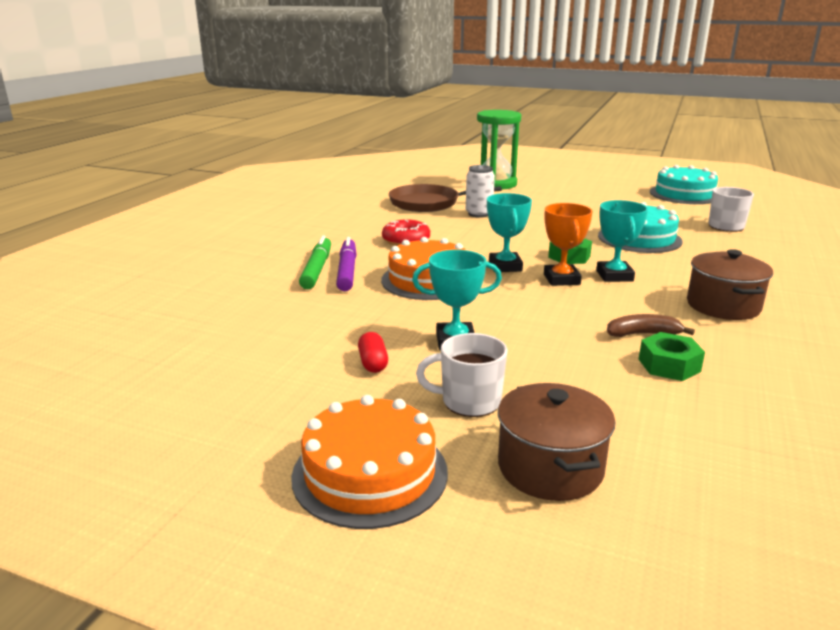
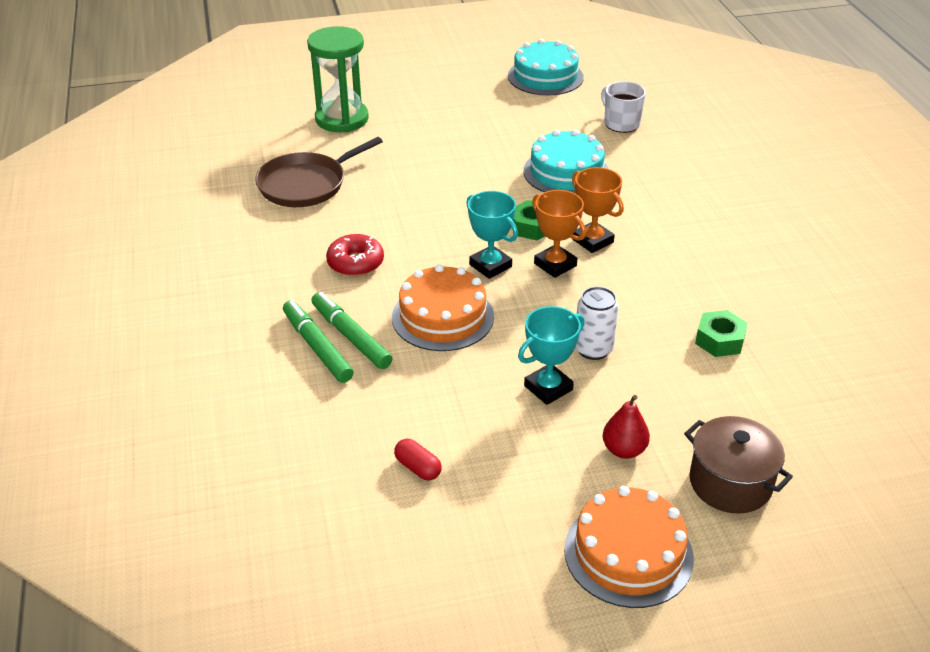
camera: 35 degrees left, 15 degrees up
(347, 271) = (351, 337): purple marker -> green marker
(373, 363) = (511, 446): red capsule -> red capsule (418, 468)
(469, 401) = (624, 450): white mug -> red pear
(479, 214) = (381, 185): white can -> white can (593, 349)
(614, 276) = (592, 241): turquoise trophy -> orange trophy
(643, 334) = (675, 311): brown banana -> none
(723, 306) = (702, 248): brown pot -> none

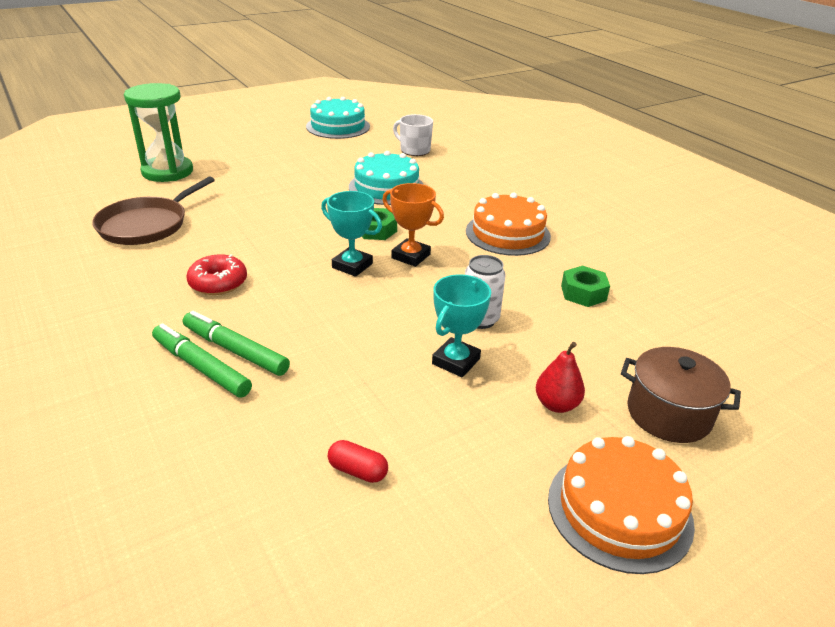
camera: 20 degrees left, 5 degrees down
(442, 316) = (324, 316): orange cake -> orange cake (507, 233)
(592, 241) = (434, 233): orange trophy -> none

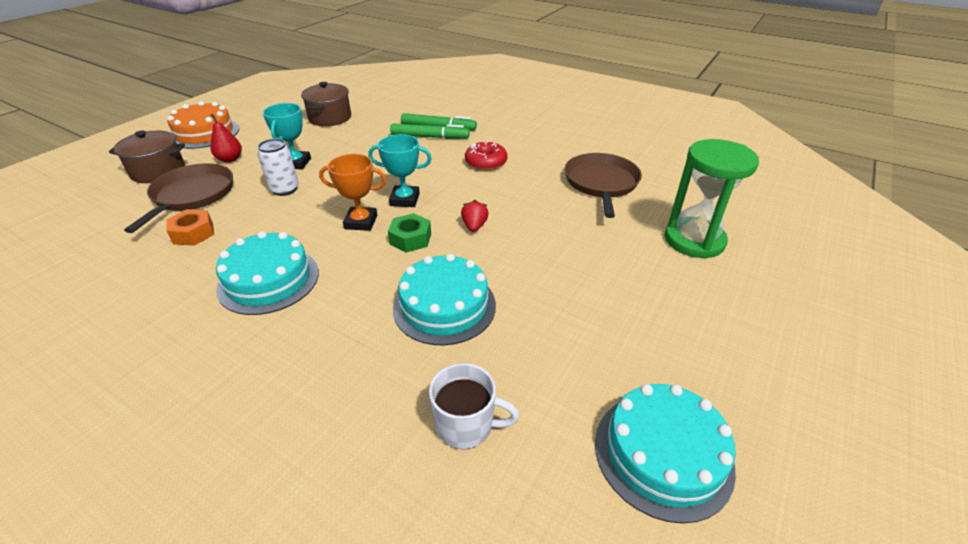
camera: 155 degrees right, 5 degrees up
(313, 224) = (474, 226): none -> red strawberry
(358, 471) = (330, 118): red capsule -> brown pot
(507, 233) = (268, 280): orange cake -> turquoise cake
(583, 293) = (193, 233): green nut -> orange nut
(599, 346) = (192, 195): none -> brown pan

